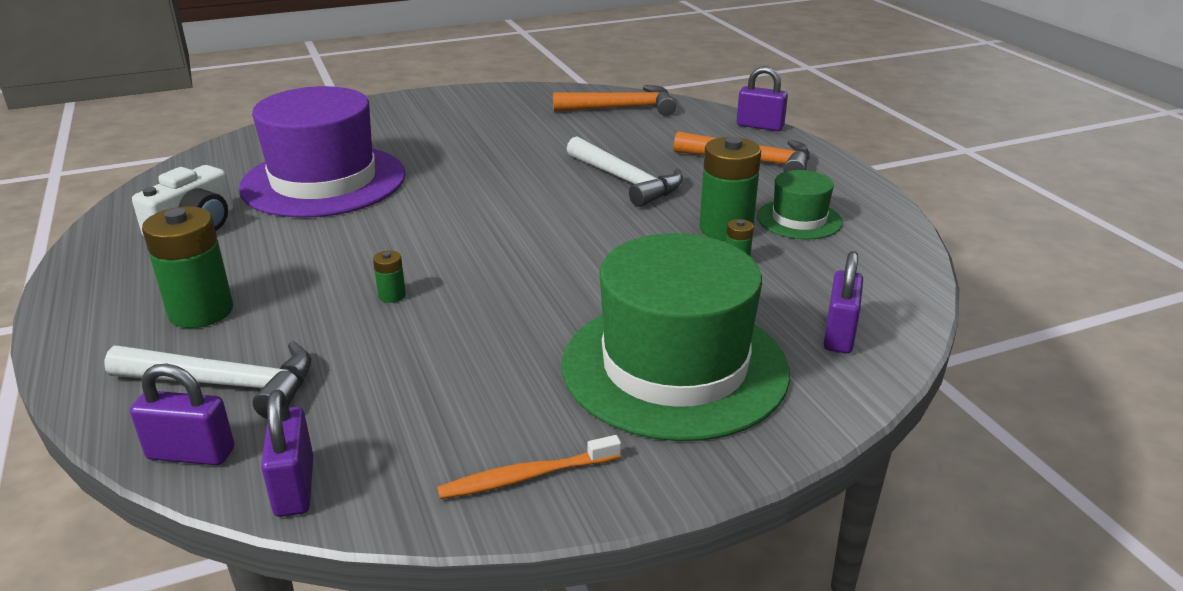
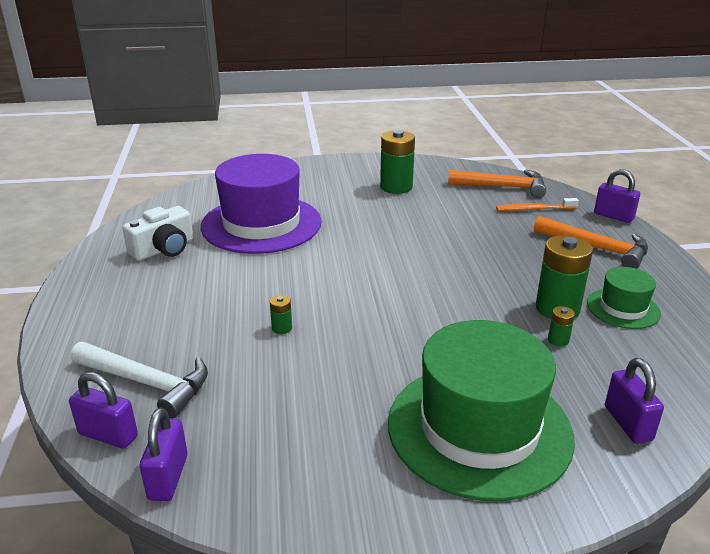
camera: 15 degrees right, 0 degrees up
(201, 311) = (148, 320): green battery -> green battery (396, 187)
(526, 476) = (335, 504): orange toothbrush -> orange toothbrush (534, 209)
(625, 181) = (487, 253): white hammer -> none
(839, 334) = (627, 423): purple padlock -> purple padlock turned 45 degrees counterclockwise

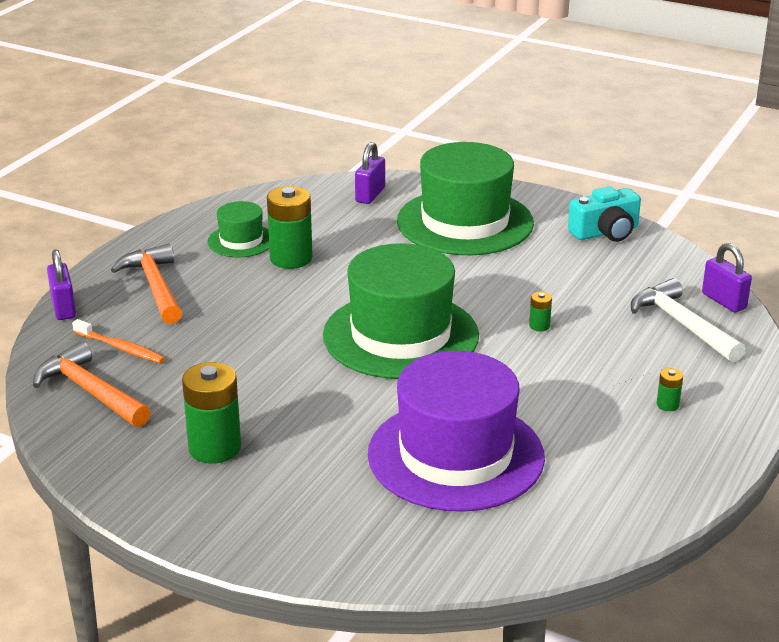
camera: 145 degrees left, 0 degrees up
(164, 249) = (603, 463): white camera -> none
(168, 477) = (689, 266): purple padlock -> none
(307, 495) = (605, 232): none -> turquoise camera
(381, 279) = (400, 335): none -> green hat
(558, 340) = (331, 241): green battery -> green battery (667, 405)

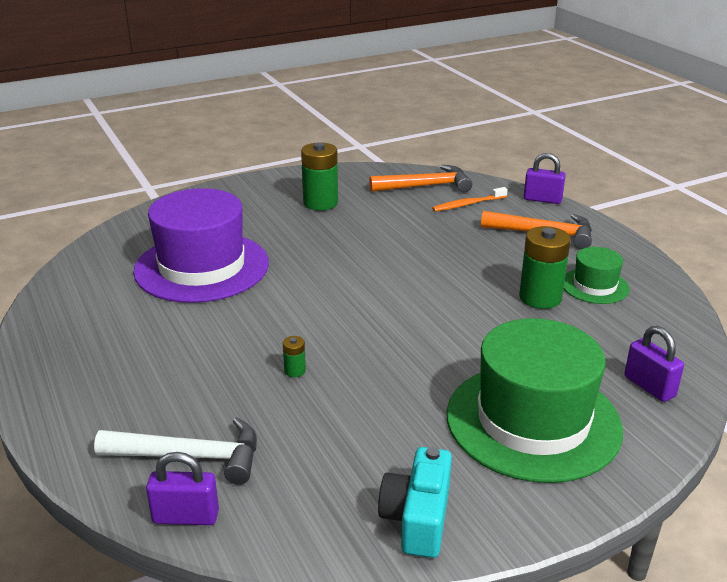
camera: 125 degrees right, 0 degrees up
(400, 335) = (362, 301): green hat -> none
(667, 405) = (114, 376): green battery -> none

